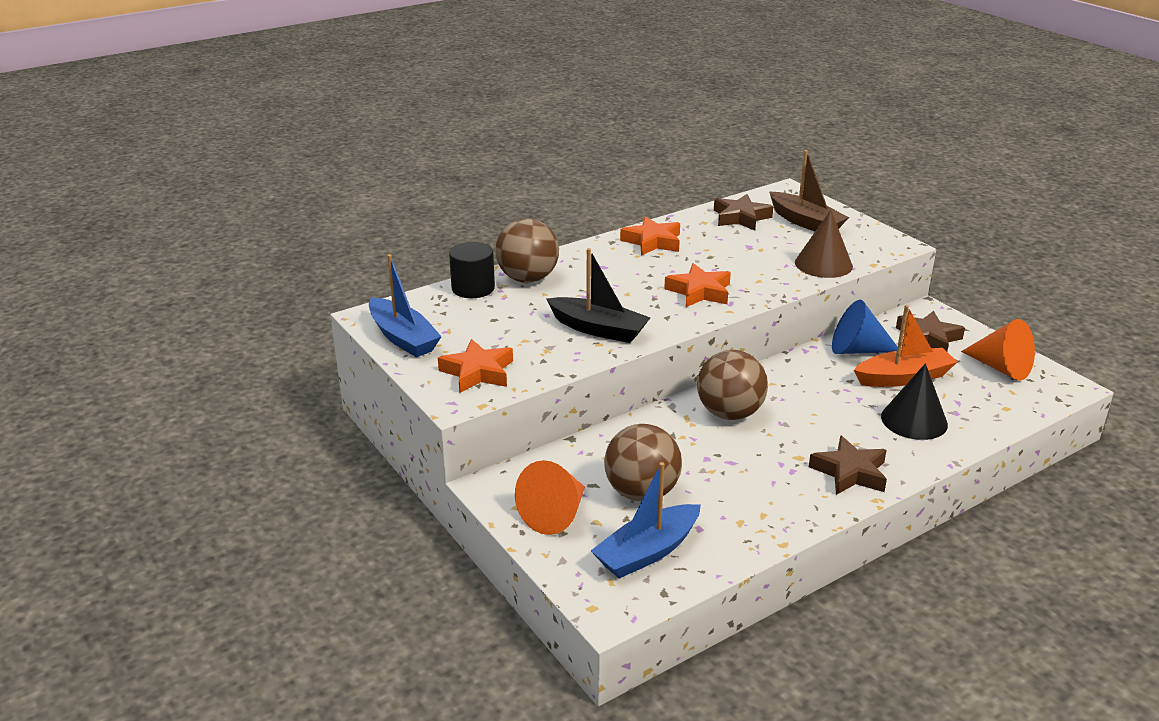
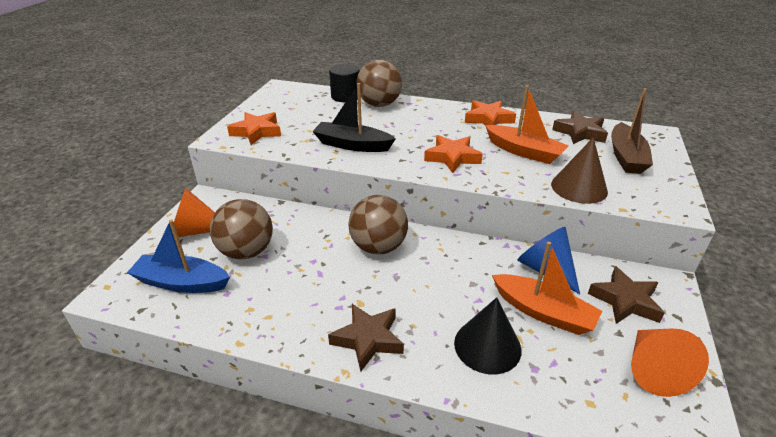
camera: 50 degrees right, 5 degrees up
(403, 338) = (268, 101): blue boat -> none
(598, 329) = (352, 145): black boat -> black boat turned 120 degrees clockwise
(737, 256) = (524, 152): none -> orange boat

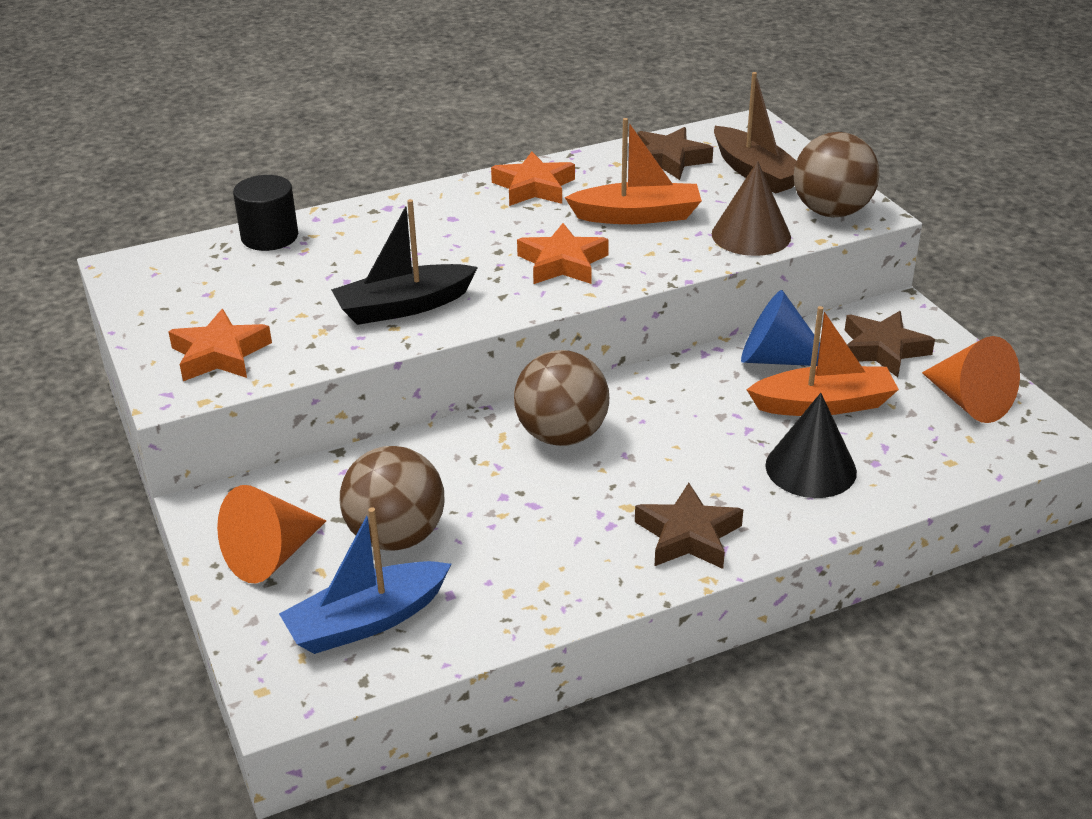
camera: 40 degrees left, 0 degrees up
(379, 104) = (346, 228): brown ball -> brown ball (831, 212)

